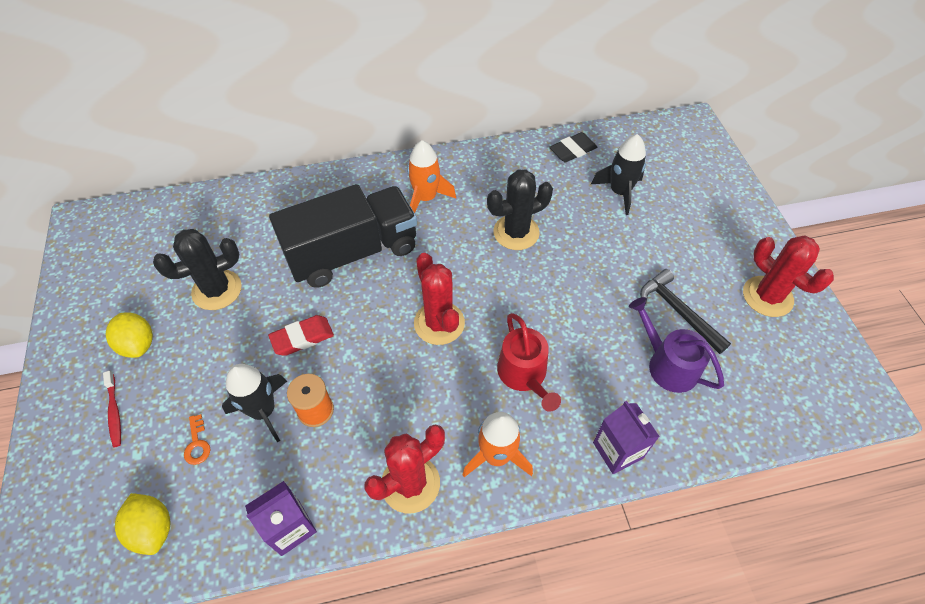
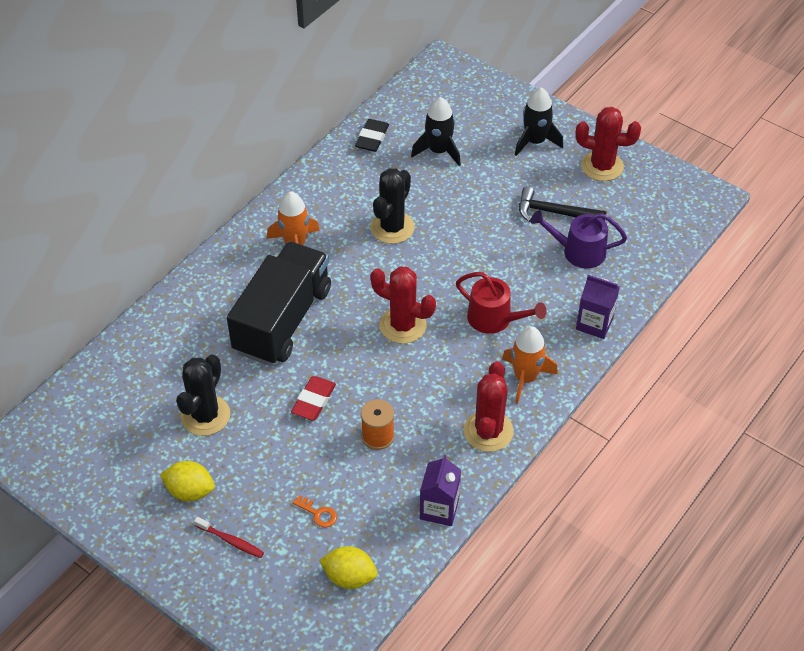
camera: 40 degrees left, 5 degrees down
(263, 411) = (341, 462): black rocket -> black rocket (535, 141)

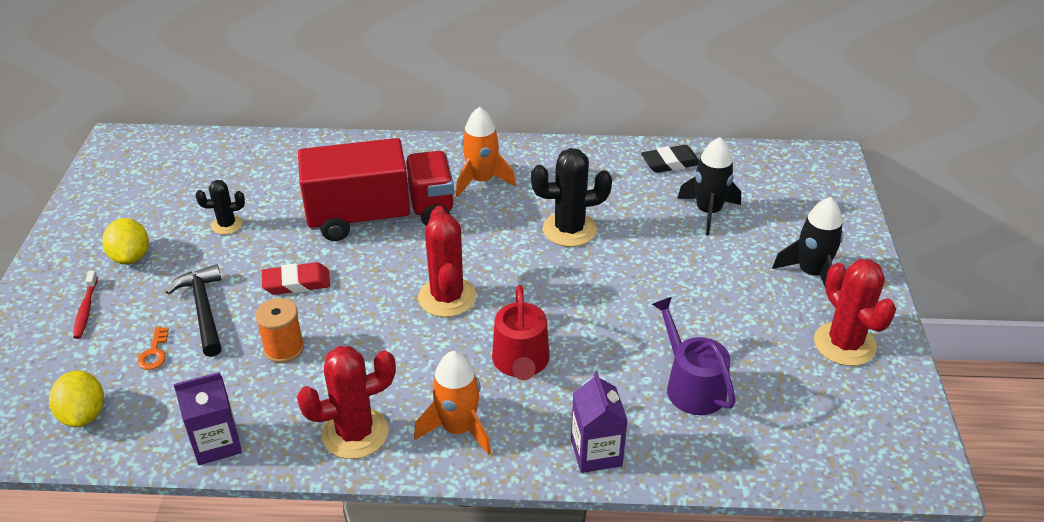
camera: 55 degrees right, 10 degrees down
(205, 415) = (227, 225): black cactus -> black cactus, size x0.57
(283, 320) = (381, 216): black truck -> red truck
(554, 212) = (727, 337): black hammer -> black hammer (203, 310)

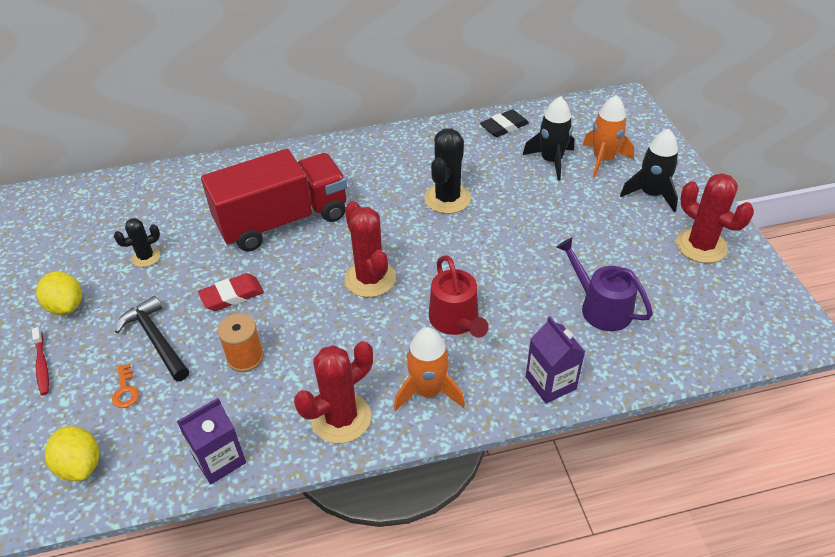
camera: 15 degrees left, 5 degrees up
(481, 180) = (356, 172): orange rocket -> orange rocket (603, 159)
(569, 229) = (447, 198): black cactus -> black cactus turned 45 degrees counterclockwise

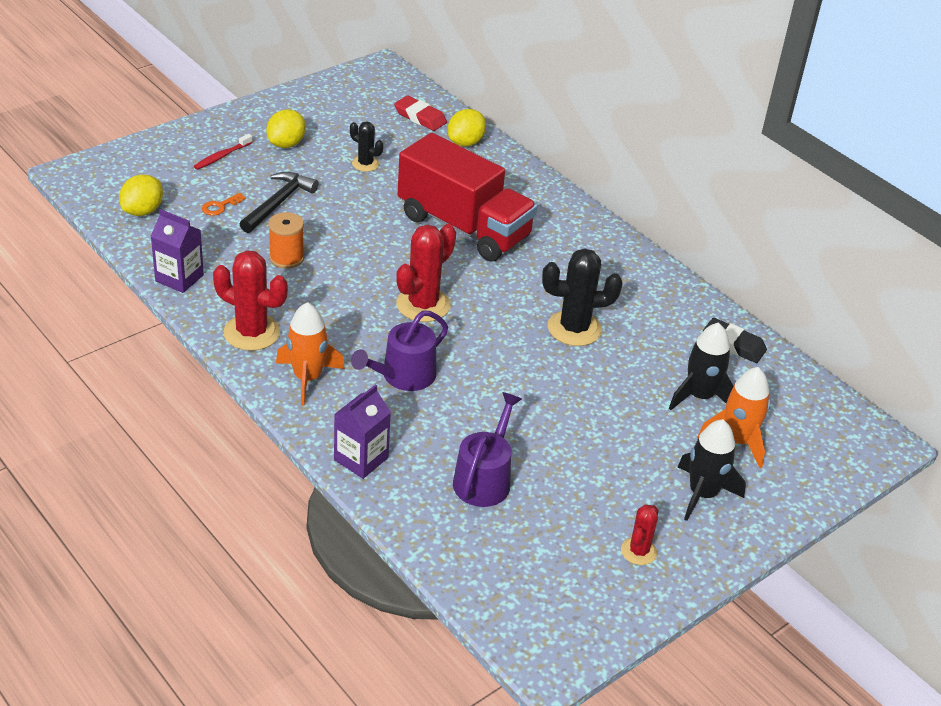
camera: 60 degrees right, 5 degrees down
(169, 183) = (465, 142): none -> yellow lemon
(232, 295) = (351, 227): red eraser -> red eraser (420, 117)
(456, 320) = (403, 376): red watering can -> purple watering can
(701, 246) = (638, 551): red cactus -> red cactus, size x0.57

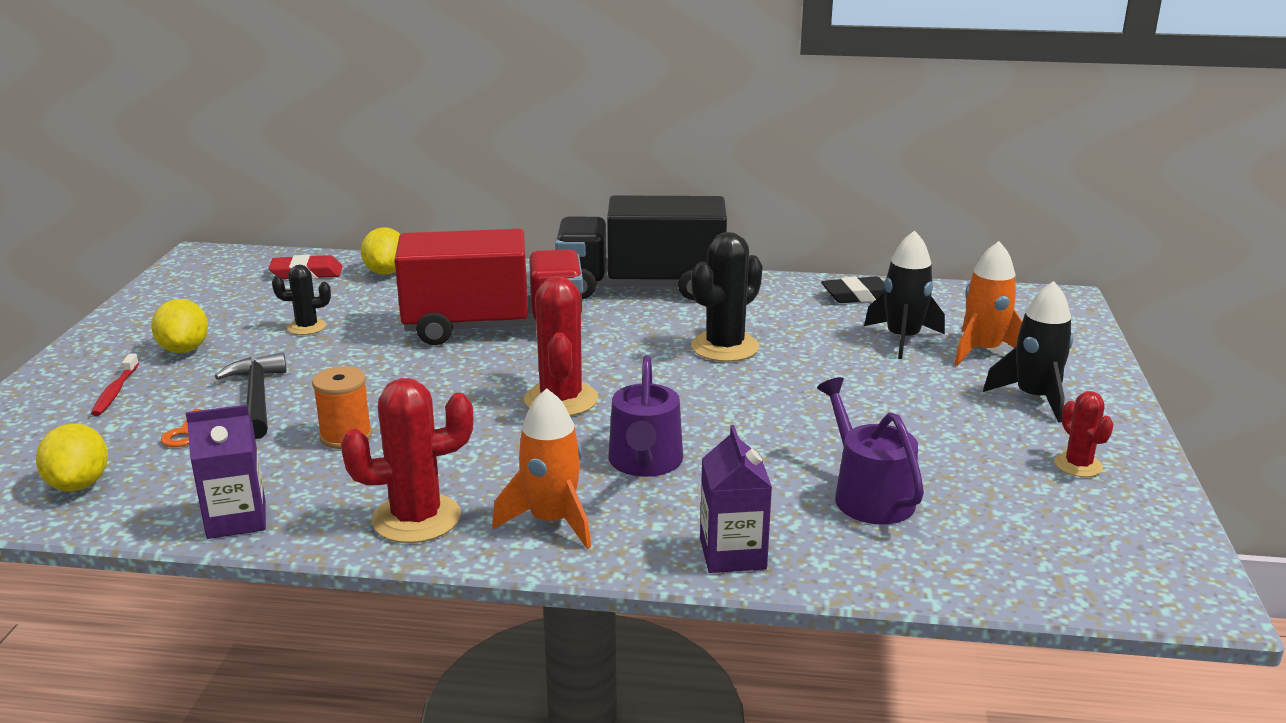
camera: 40 degrees left, 15 degrees down
(600, 248) = (641, 287): none -> black truck

